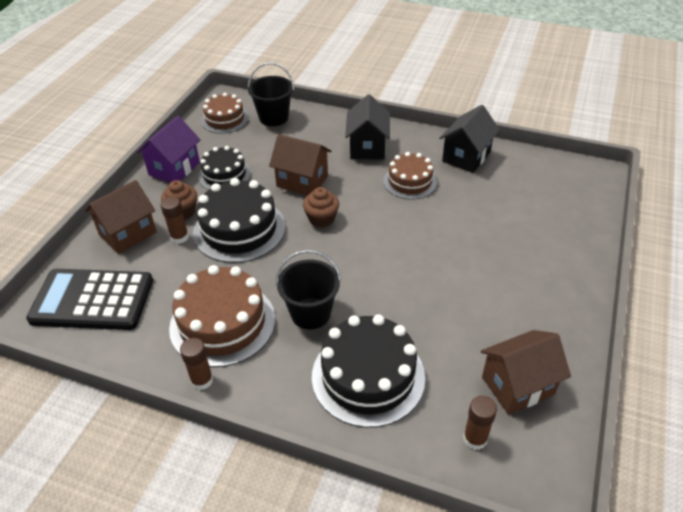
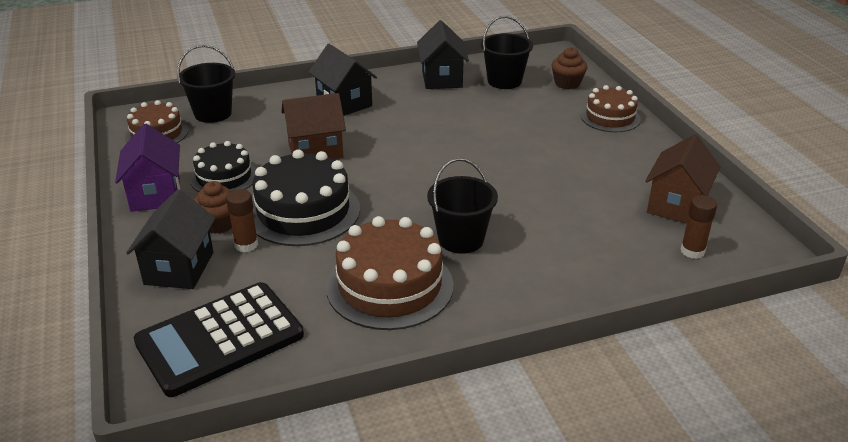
camera: 40 degrees left, 10 degrees down
(128, 233) = (179, 268): brown house -> black house
(202, 380) = (431, 335): brown glue stick -> none
(321, 219) = (374, 170): brown cupcake -> brown cupcake (567, 83)
(368, 376) = (567, 256): black cake -> none
(410, 182) = (417, 113): brown cake -> brown cake (610, 117)
(516, 182) = (504, 81): none -> black bucket

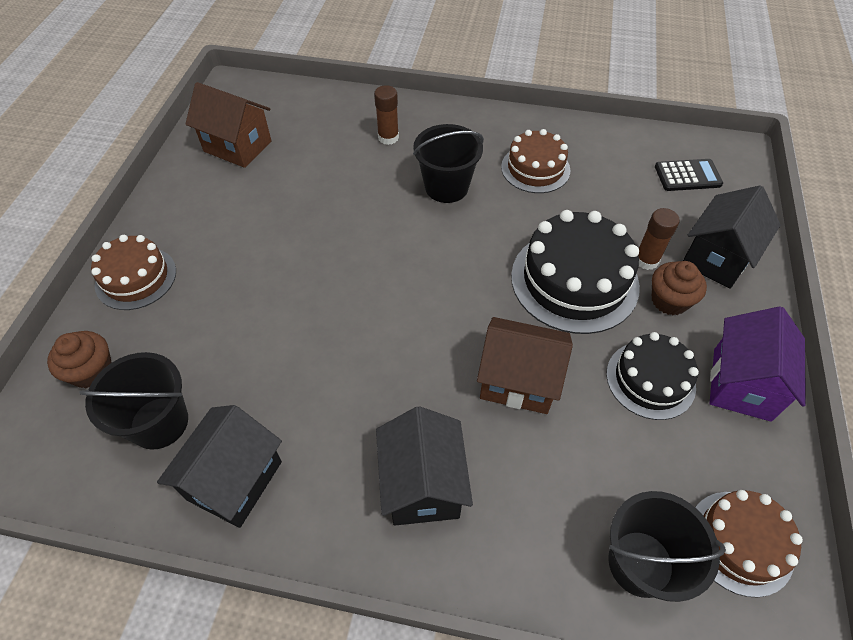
camera: 150 degrees left, 20 degrees up
(220, 339) = (687, 176): black calculator -> black calculator, size x0.49
(390, 286) = (535, 168): brown cake -> brown cake, size x0.62
(676, 205) = (238, 146): brown house -> brown house turned 60 degrees clockwise
(692, 251) = (284, 108): brown glue stick -> brown glue stick (388, 137)

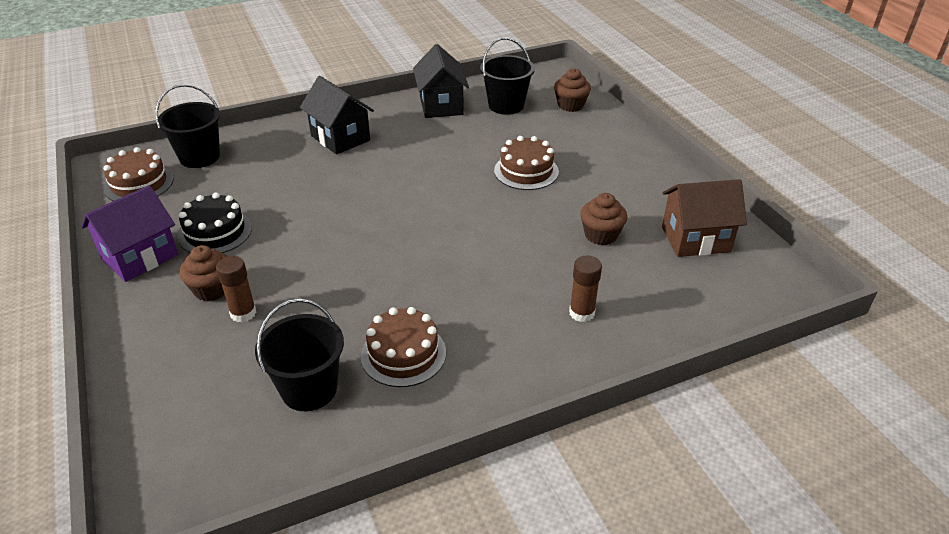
camera: 145 degrees right, 15 degrees down
(136, 278) = (618, 142): brown cake -> brown cake (526, 171)
(298, 185) = (601, 235): none -> brown cupcake
(446, 187) = (475, 292): black bucket -> black bucket (309, 389)
(518, 381) = (313, 195): brown house -> none
(574, 280) = (304, 269): black cake -> none
(687, 176) = (219, 433): black calculator -> none
(717, 258) = (169, 346): black house -> none
(741, 384) = (140, 257): purple house -> purple house turned 60 degrees clockwise

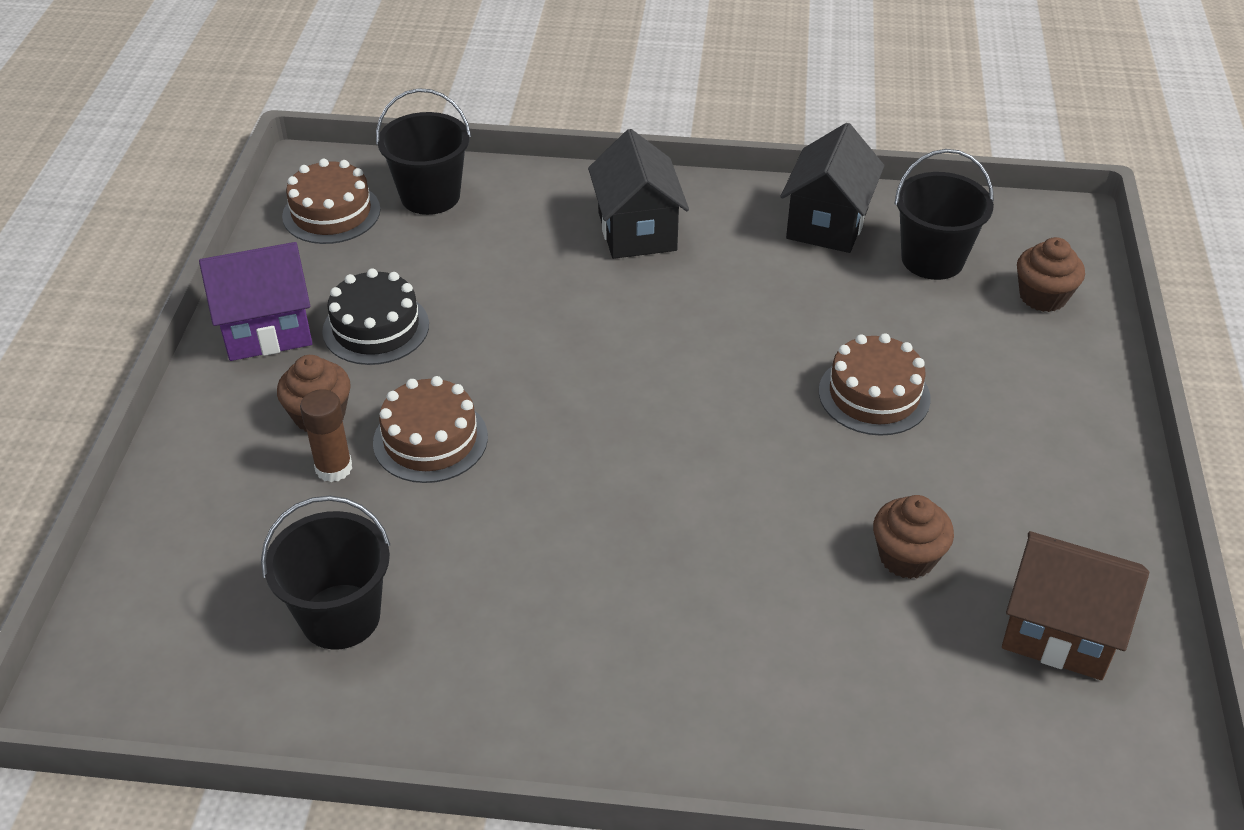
camera: 30 degrees right, 5 degrees up
(403, 354) = (487, 621): brown cake -> brown cake (430, 440)
(581, 313) = (776, 674): brown glue stick -> none

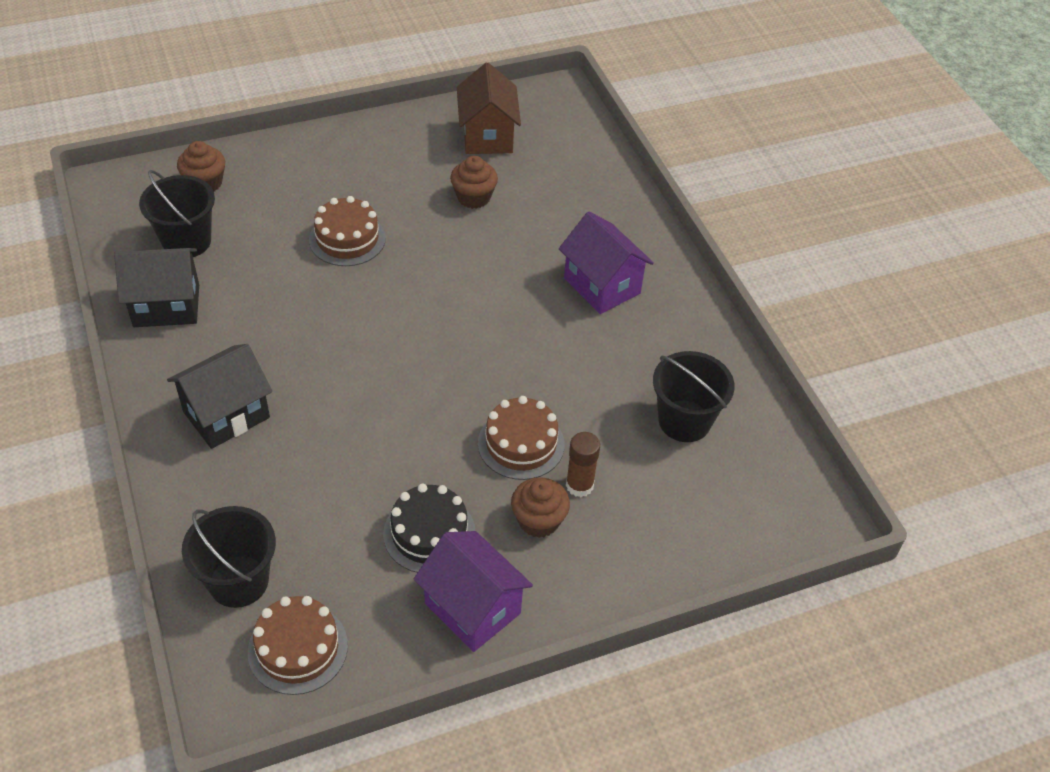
camera: 120 degrees left, 5 degrees up
(638, 637) = (602, 285): none -> purple house

